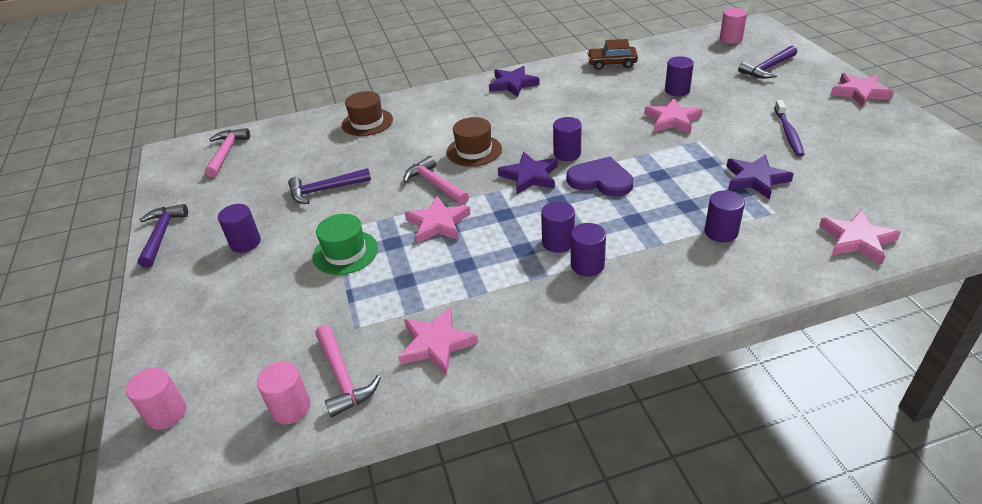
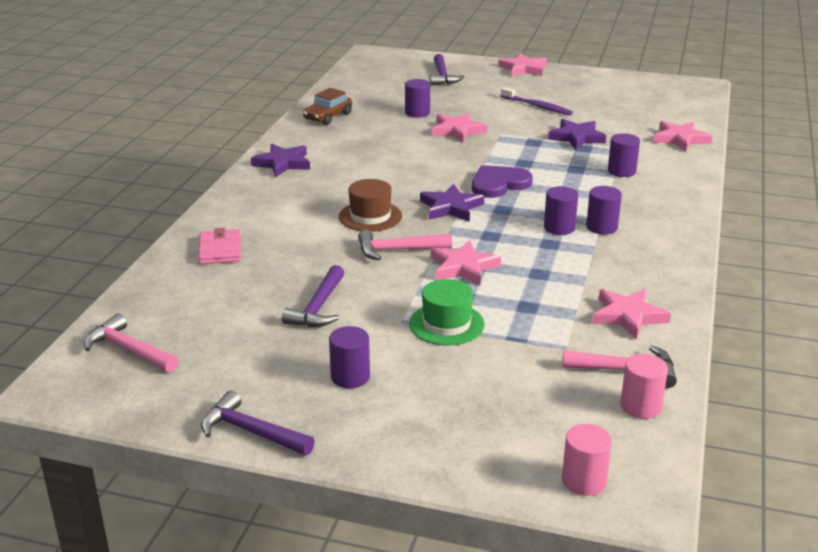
camera: 60 degrees left, 10 degrees down
(367, 122) = (220, 250): brown hat -> pink wallet
(567, 154) = (441, 182): purple cylinder -> none
(730, 39) = (375, 68): pink cylinder -> none

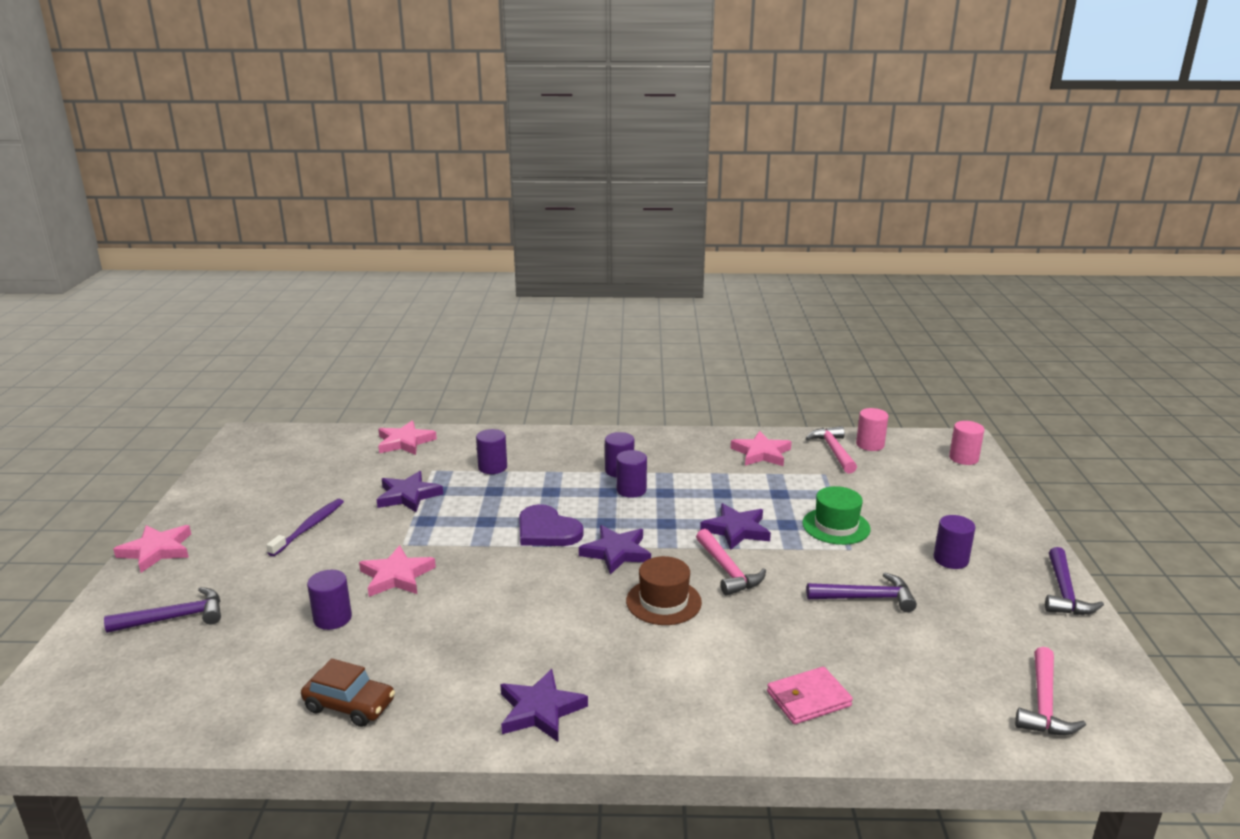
camera: 105 degrees left, 5 degrees down
(463, 267) = (736, 530): pink star -> purple star

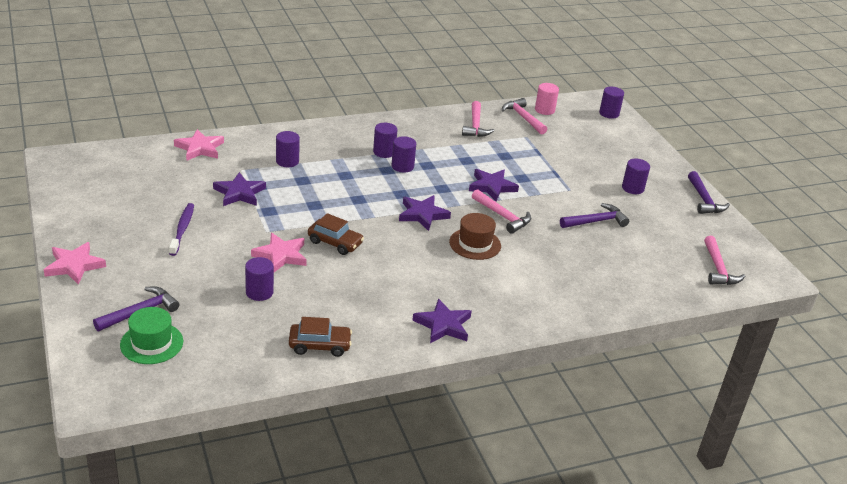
camera: 25 degrees left, 10 degrees up
(476, 571) = (335, 242): none -> brown car
(547, 530) = (363, 205): purple heart -> none
(761, 453) = (475, 125): pink star -> pink hammer
(808, 699) = (594, 289): pink wallet -> none
(836, 526) = (553, 175): green hat -> green hat (151, 343)
(963, 458) = (609, 113): pink cylinder -> purple cylinder

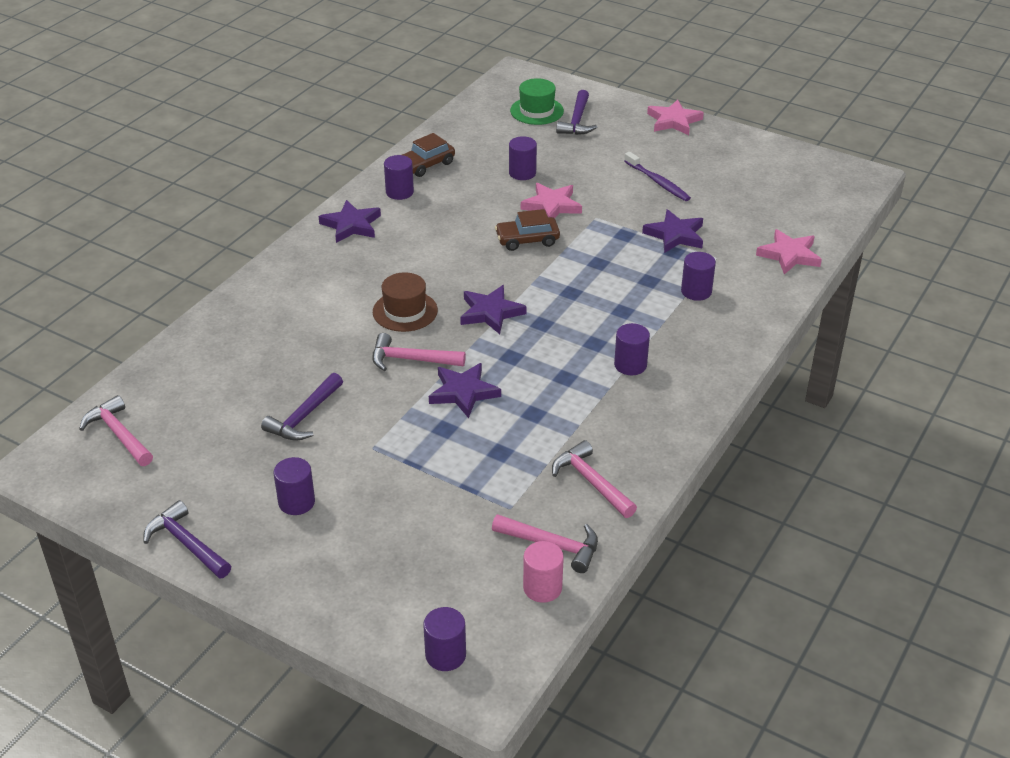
camera: 145 degrees right, 5 degrees up
(402, 166) = (586, 358): purple cylinder -> purple cylinder (399, 192)

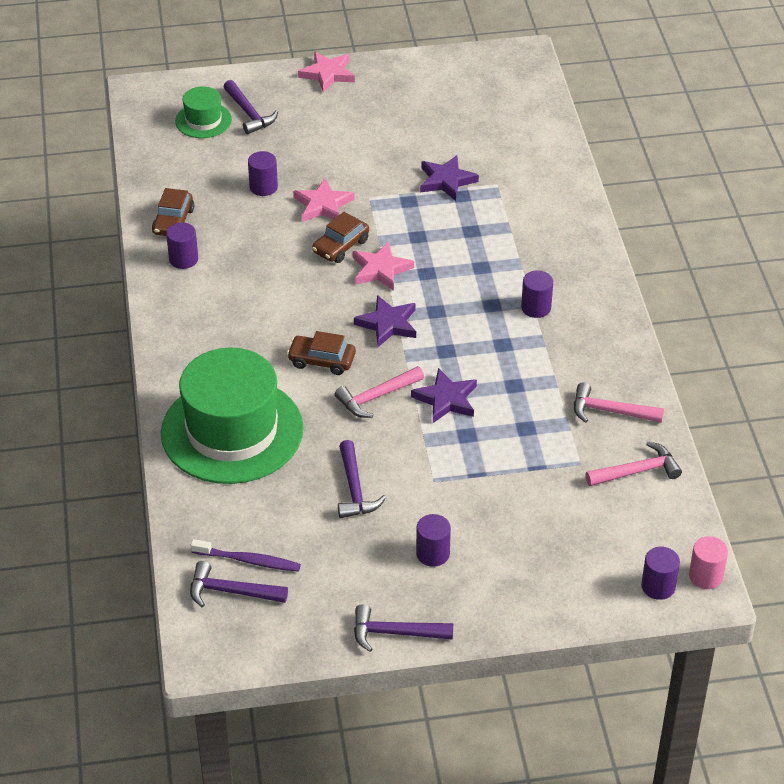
camera: 40 degrees left, 5 degrees up
(119, 434) = (231, 592): pink hammer -> purple hammer
(274, 323) = (232, 431): none -> green hat
(351, 225) = (182, 311): purple star -> none
(405, 311) = (321, 361): brown hat -> brown car
(542, 588) = (664, 503): pink cylinder -> pink cylinder (705, 576)
(658, 182) = (380, 139): purple toothbrush -> purple toothbrush (248, 560)
(696, 291) = (514, 221): purple cylinder -> none
(789, 255) = (545, 154): pink star -> pink star (381, 269)

